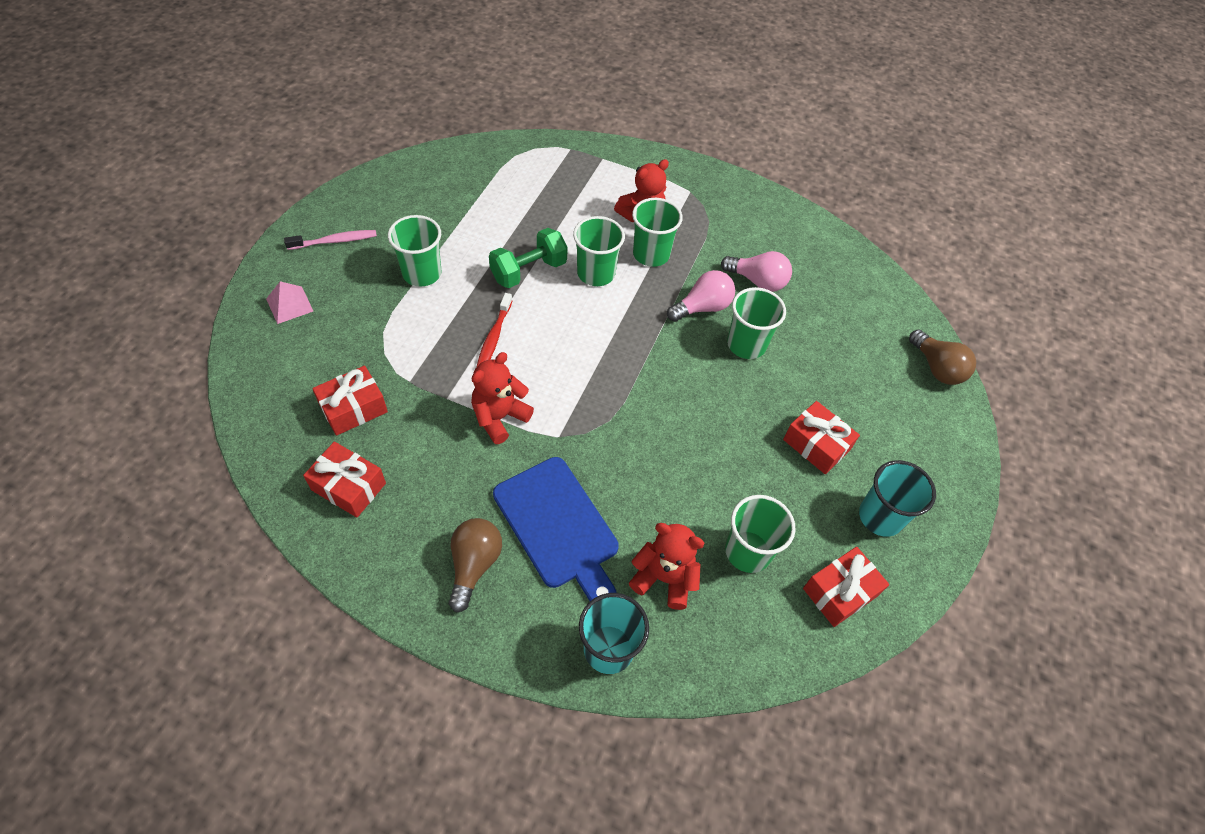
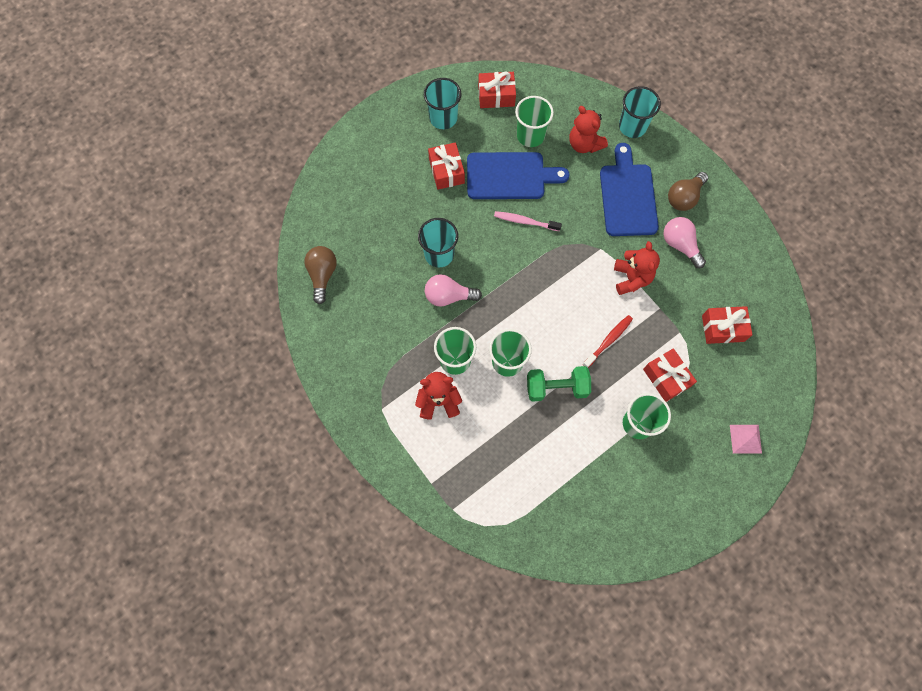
camera: 145 degrees left, 15 degrees up
(335, 241) = (695, 490): pink toothbrush -> pink toothbrush (525, 221)
(349, 486) = (740, 275): red gift -> red gift (666, 378)
(499, 417) = (631, 278): red teddy bear -> red teddy bear turned 75 degrees counterclockwise
(734, 477) = (510, 176): none -> blue cutting board
(746, 344) = (439, 254): green cup -> turquoise cup
(757, 281) = (393, 299): pink light bulb -> pink light bulb (680, 245)
(936, 368) = (328, 180): brown light bulb -> brown light bulb (322, 275)

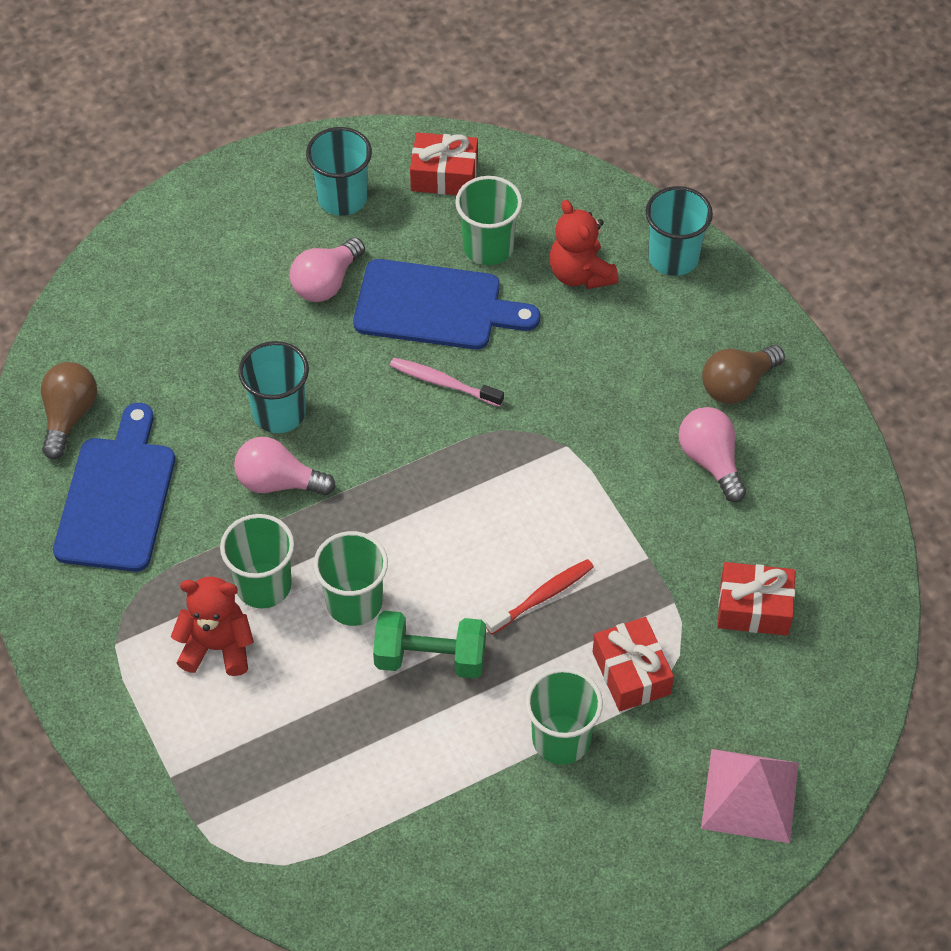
camera: 10 degrees right, 15 degrees down
(446, 171) = (326, 283): red gift -> pink light bulb
(628, 196) = (637, 368): blue cutting board -> blue cutting board (117, 497)
(631, 278) = (609, 502): red teddy bear -> none
(745, 439) = (750, 795): pink pyramid -> pink pyramid, size x1.66

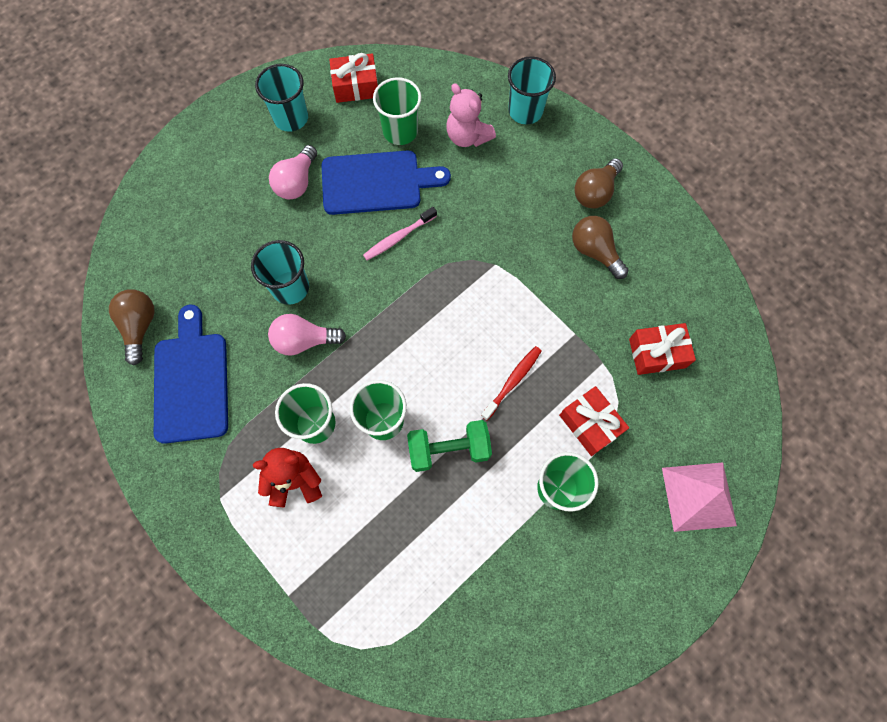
camera: 15 degrees left, 15 degrees up
(443, 383) = (398, 237): pink toothbrush -> pink toothbrush turned 45 degrees counterclockwise
(580, 274) = (467, 136): red teddy bear -> pink teddy bear
(711, 461) = (594, 252): pink light bulb -> brown light bulb

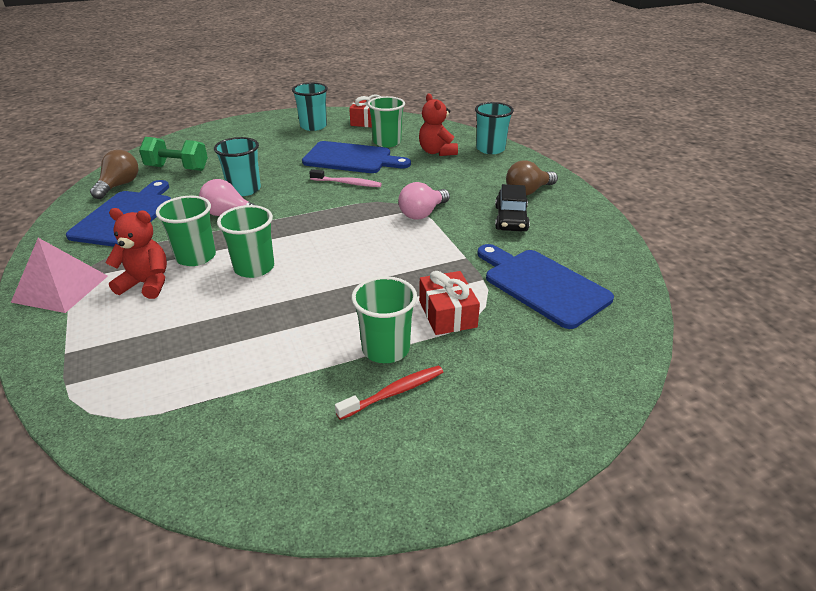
camera: 20 degrees right, 35 degrees down
(297, 182) = (293, 149): pink light bulb -> pink light bulb (422, 213)
(398, 237) = (347, 183): pink toothbrush -> pink toothbrush turned 150 degrees counterclockwise
(449, 449) = (297, 298): green dumbbell -> green dumbbell (177, 168)
(467, 136) = (437, 152): pink teddy bear -> red teddy bear
(513, 381) = (388, 271): red toothbrush -> red toothbrush (394, 392)
(594, 252) = (511, 219): brown light bulb -> black car
(657, 353) = (542, 285): red gift -> blue cutting board
(698, 496) = (543, 395): pink pyramid -> pink pyramid (60, 288)

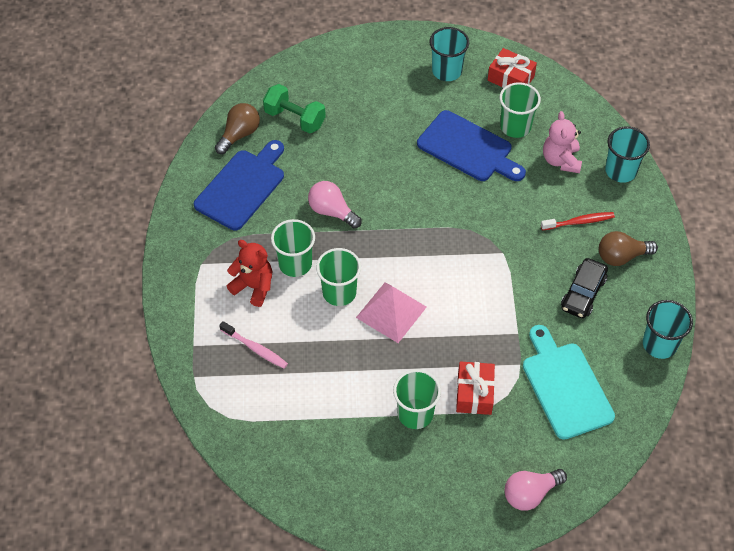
camera: 20 degrees right, 20 degrees up
(60, 288) = (189, 272): pink pyramid -> pink pyramid (391, 312)
(244, 189) = (351, 174): turquoise cup -> turquoise cup (659, 344)
(347, 183) = (451, 192): pink toothbrush -> pink toothbrush (255, 348)
(394, 392) = (407, 454): red toothbrush -> red toothbrush (579, 222)
(422, 213) = (505, 261): pink light bulb -> pink light bulb (530, 494)
(437, 152) = (561, 160): red teddy bear -> pink teddy bear
(542, 285) = (565, 386): blue cutting board -> turquoise cutting board

